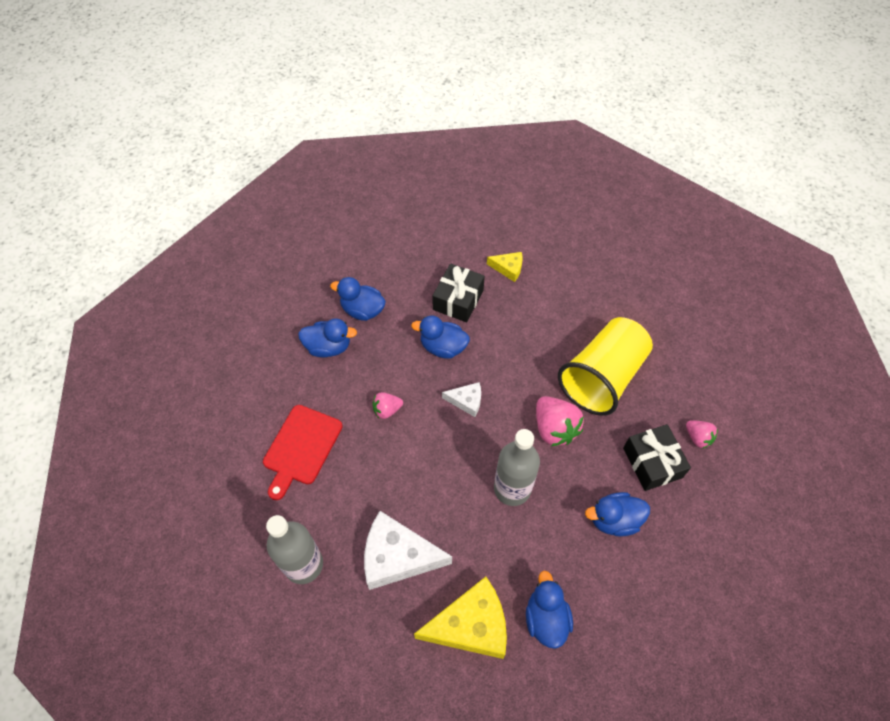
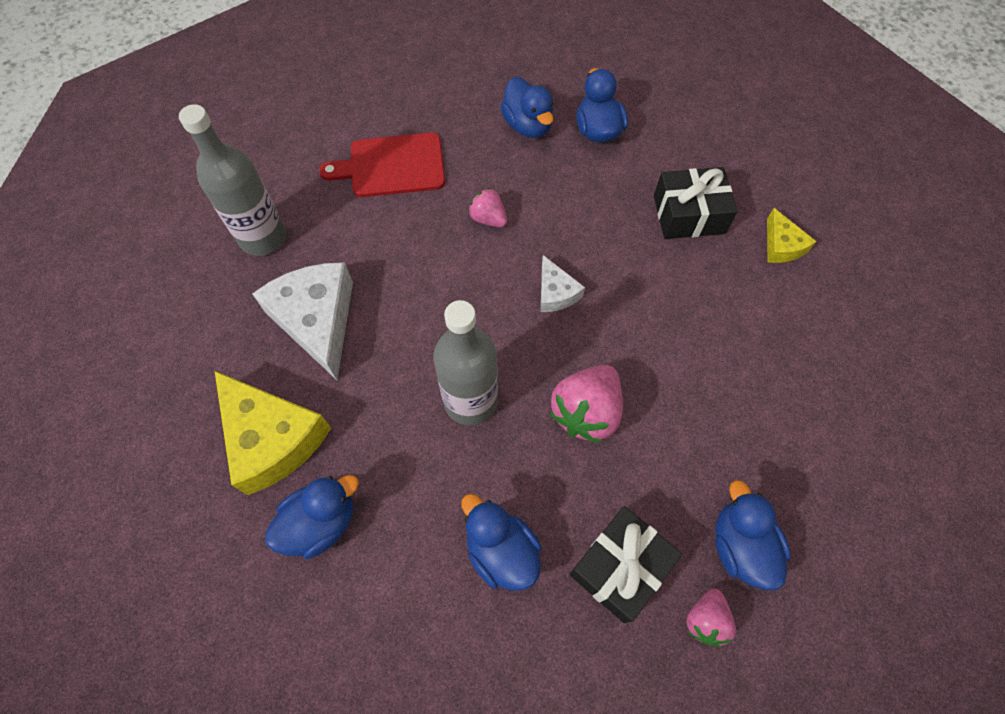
camera: 60 degrees right, 5 degrees up
(443, 347) = (610, 232): blue duck -> blue duck (740, 546)
(602, 377) = (706, 438): yellow cup -> none

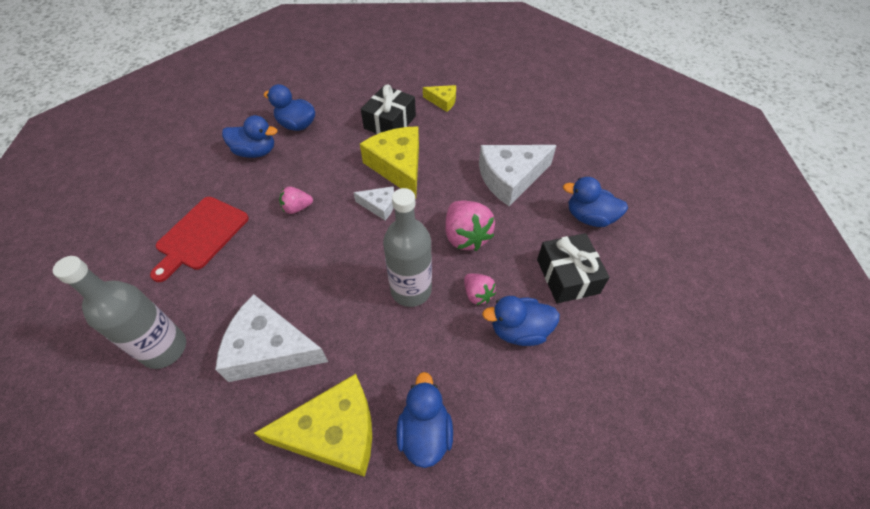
camera: 55 degrees left, 10 degrees down
(628, 271) = (398, 166): none -> yellow cheese
(705, 620) = (619, 256): pink strawberry -> pink strawberry (477, 294)
(721, 407) = (510, 178): none -> white cheese

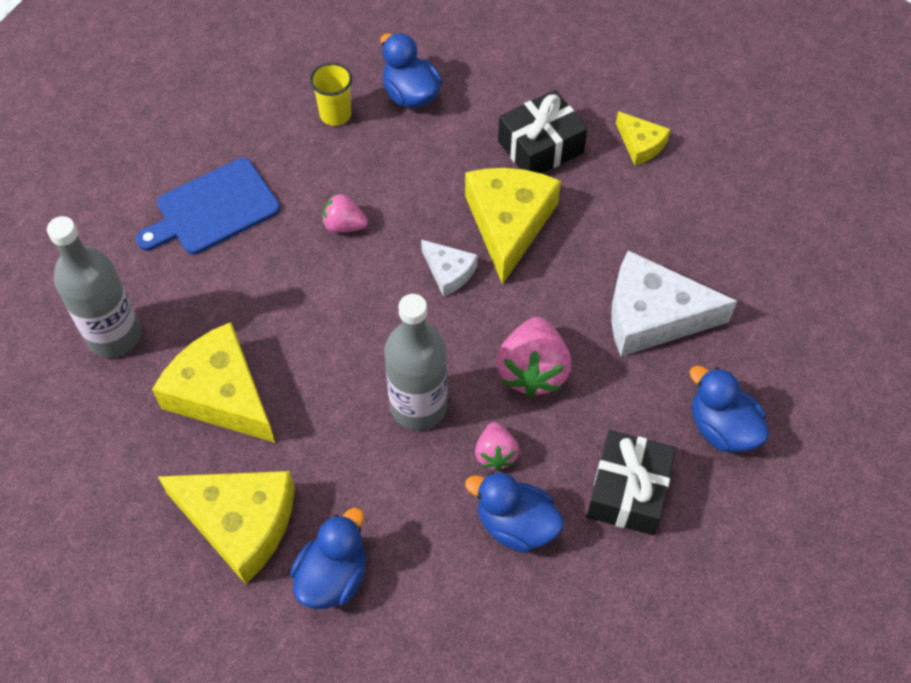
camera: 30 degrees right, 5 degrees up
(200, 235) = (213, 209): red cutting board -> blue cutting board
(255, 152) = (335, 115): blue duck -> yellow cup
(270, 349) = (221, 394): white cheese -> yellow cheese

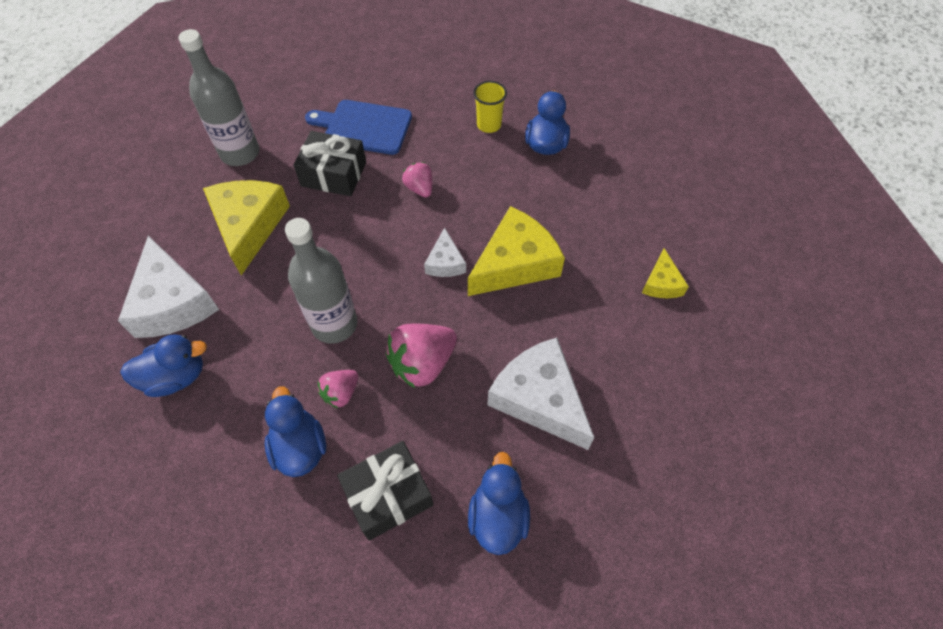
camera: 45 degrees right, 0 degrees up
(240, 523) = (172, 302): yellow cheese -> white cheese
(540, 147) = (590, 233): black gift -> black gift (334, 174)

